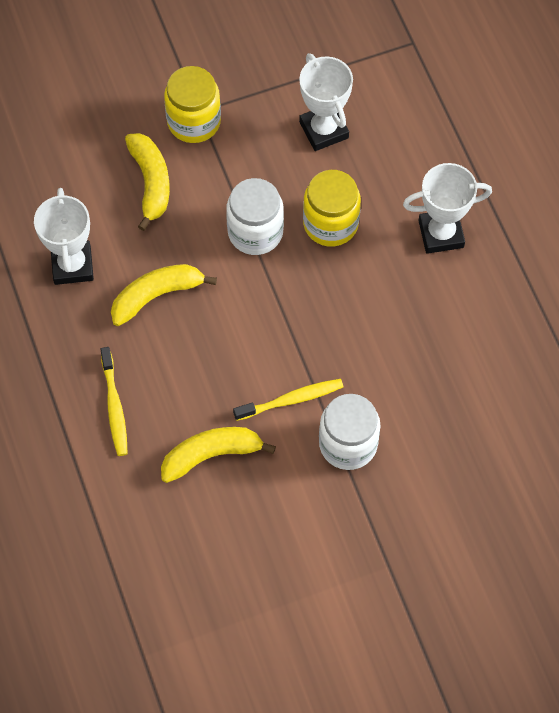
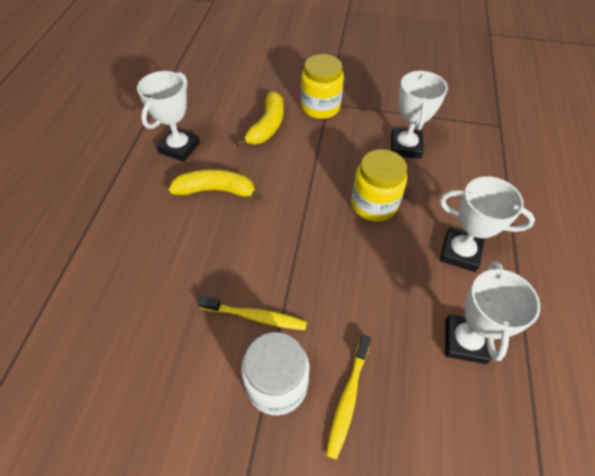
camera: 30 degrees right, 10 degrees down
(114, 406) = (124, 247): yellow toothbrush -> yellow toothbrush (348, 398)
(211, 455) = (160, 325): yellow banana -> none
(255, 232) = (315, 184): white jar -> none
(483, 320) = (465, 341): none -> white trophy

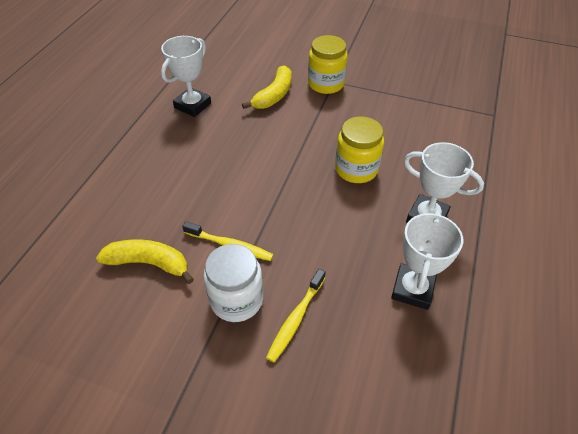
camera: 10 degrees right, 5 degrees down
(216, 190) = (217, 143): yellow banana -> yellow banana (149, 263)
(405, 147) = (397, 124): white trophy -> none

